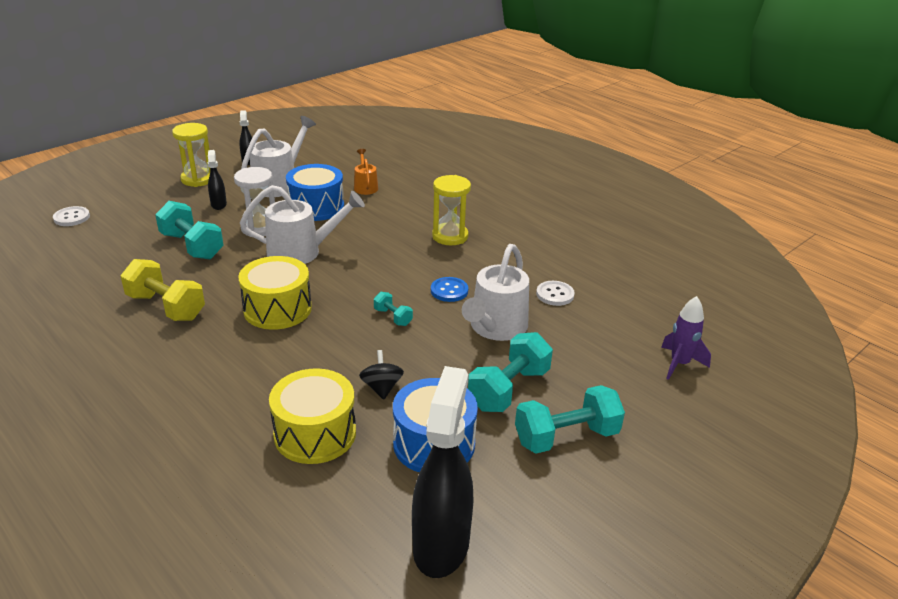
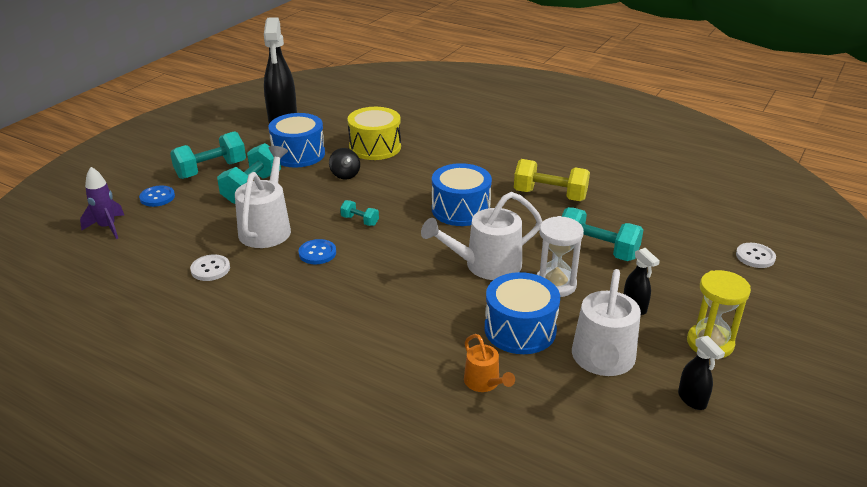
camera: 165 degrees right, 0 degrees up
(277, 309) = (460, 209): yellow drum -> blue drum
(450, 236) = (336, 319): yellow hourglass -> none
(632, 399) = (157, 197): none -> blue button

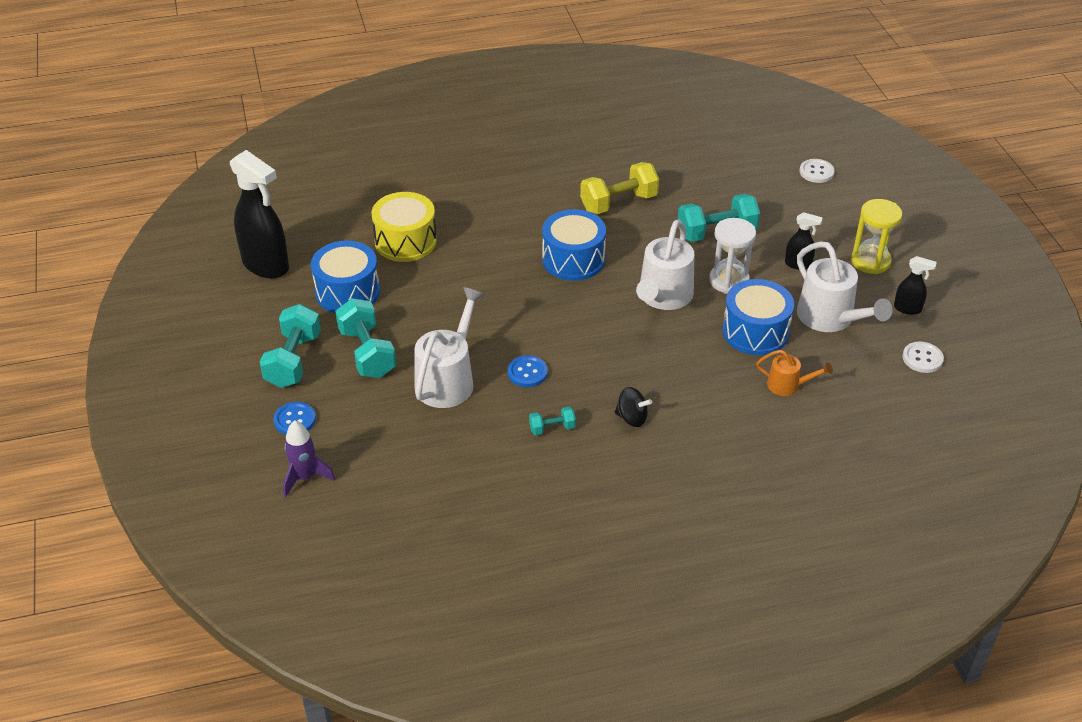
camera: 45 degrees left, 10 degrees up
(210, 269) = (467, 445): white button -> white button (922, 358)
(267, 228) = (448, 379): white watering can -> white watering can turned 60 degrees clockwise
(345, 174) = (426, 286): black spinning top -> black spinning top (632, 418)
(360, 221) = (512, 322): turquoise dumbbell -> turquoise dumbbell (552, 428)

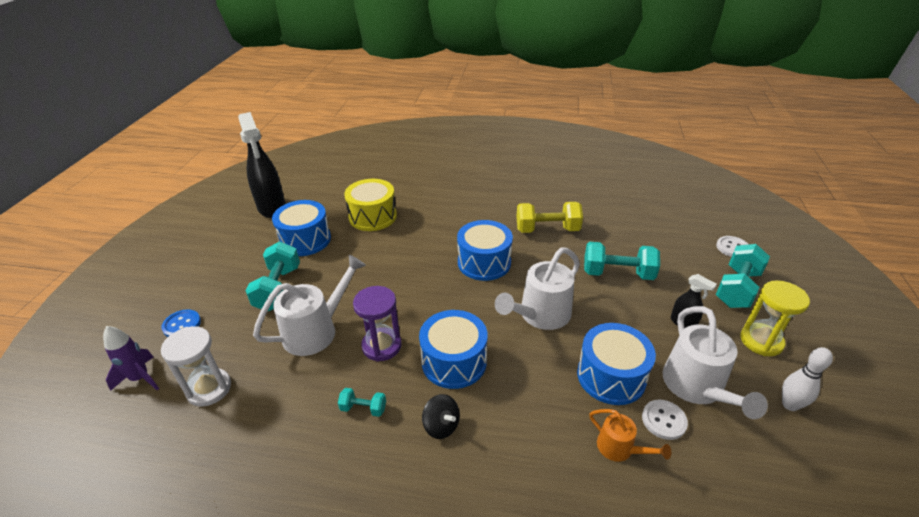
camera: 25 degrees right, 5 degrees down
(293, 360) = (225, 278): turquoise dumbbell -> turquoise dumbbell (737, 288)
(527, 372) = (381, 346): blue button -> purple hourglass
(607, 364) = (454, 361): none -> blue drum
(729, 281) = (608, 318): white hourglass -> white hourglass (209, 389)
(907, 309) = (790, 405): black spray bottle -> white bowling pin
(922, 358) = (793, 472): white button -> white button (664, 420)

